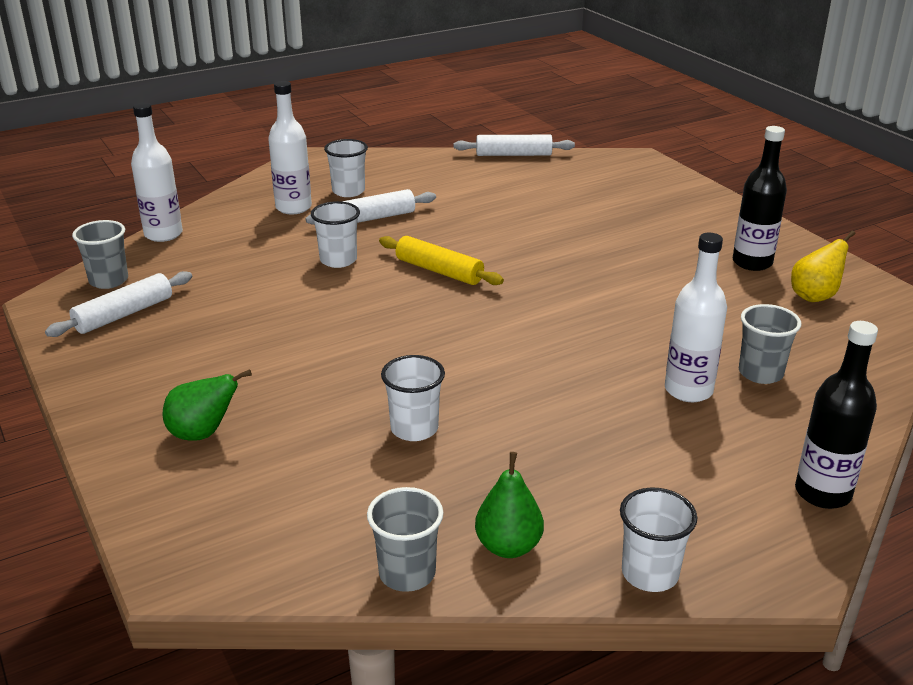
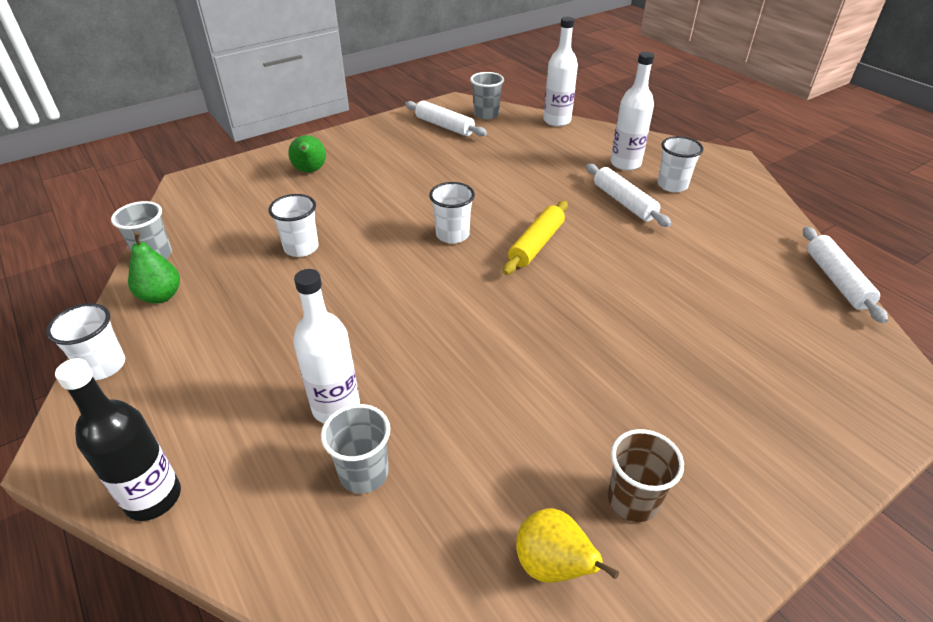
camera: 85 degrees right, 10 degrees up
(338, 260) = (540, 193): white cup -> white cup (452, 235)
(752, 262) = (633, 500): black bottle -> brown cup

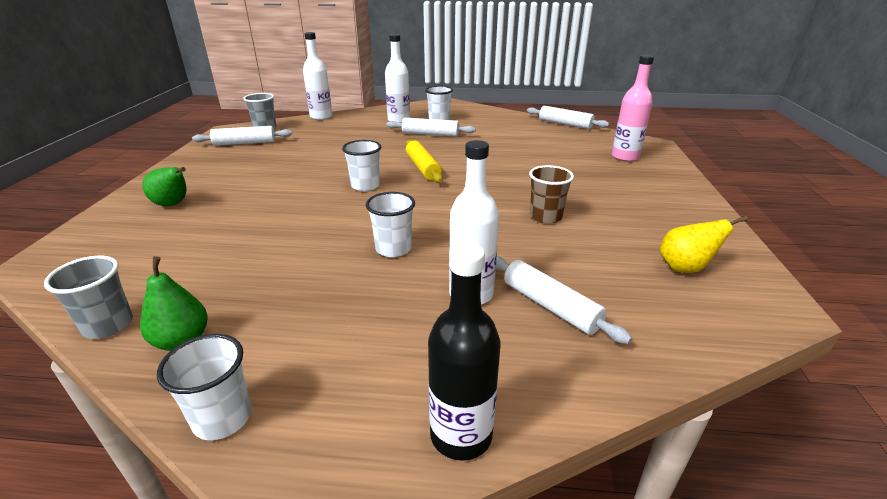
camera: 50 degrees left, 10 degrees down
(301, 248) = (264, 243): white cup -> white cup (393, 249)
(364, 473) = (550, 306): grey cup -> white rolling pin
(633, 500) = (657, 227): brown cup -> brown cup (545, 217)
(813, 385) = (625, 157): none -> pink bottle

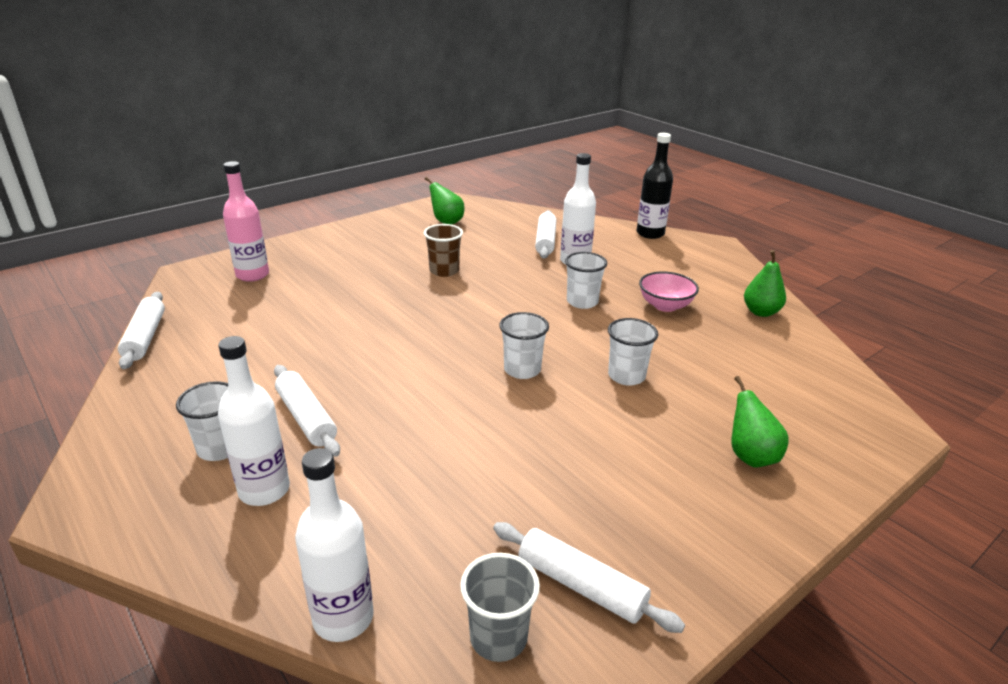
camera: 135 degrees left, 0 degrees up
(108, 325) = (811, 342): grey cup -> none
(222, 418) = (746, 274): white cup -> white cup (626, 376)
(309, 287) = (665, 306): none -> pink bowl
(423, 168) = (430, 362): yellow rolling pin -> none
(685, 268) = (446, 221): yellow pear -> green pear

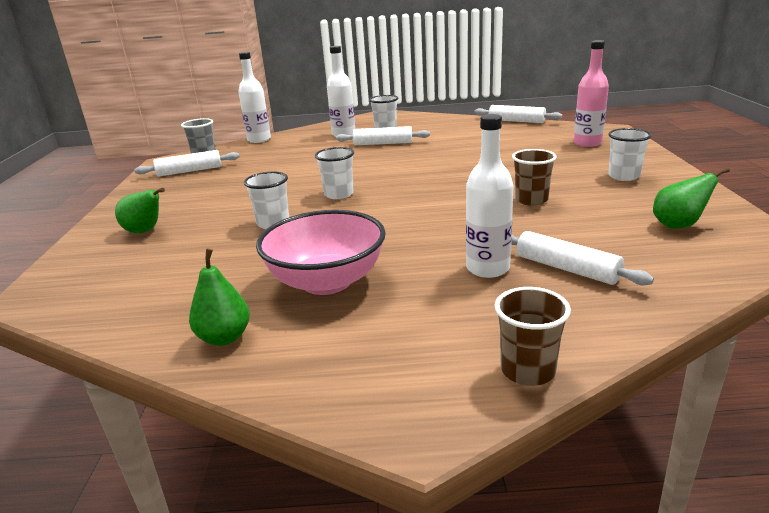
camera: 130 degrees right, 5 degrees down
(582, 302) = (394, 242): white cup -> white cup (624, 176)
(650, 233) = (527, 370): black bottle -> brown cup
(665, 306) = (327, 282): pink bowl -> pink bowl, size x1.69

